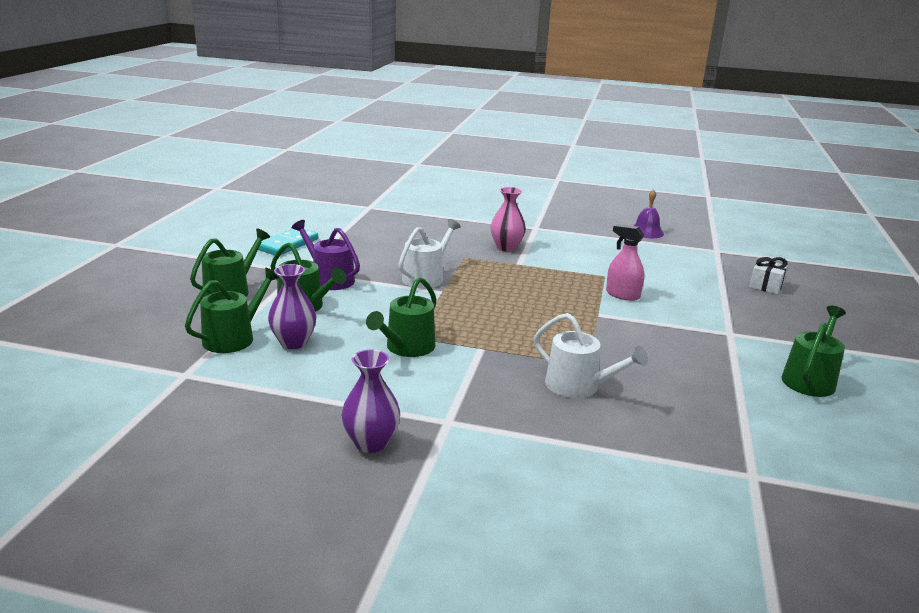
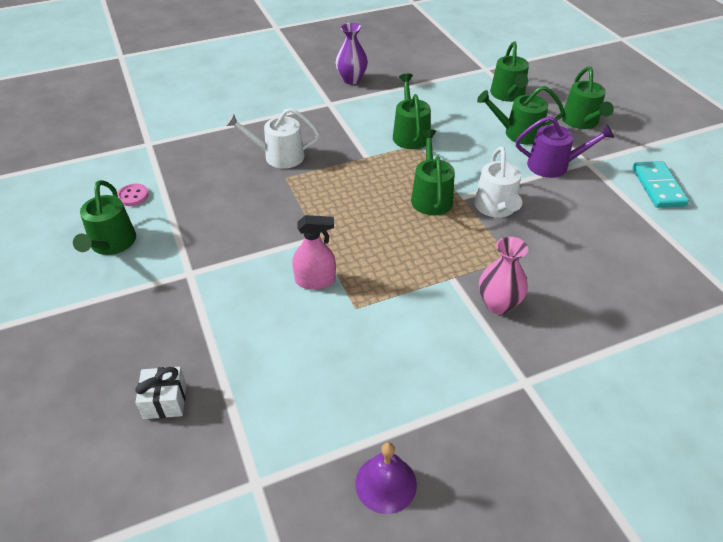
camera: 145 degrees right, 20 degrees up
(293, 342) = (474, 107): purple vase -> none
(467, 300) = (431, 197): none -> green watering can
(783, 414) = (133, 196): none -> pink button

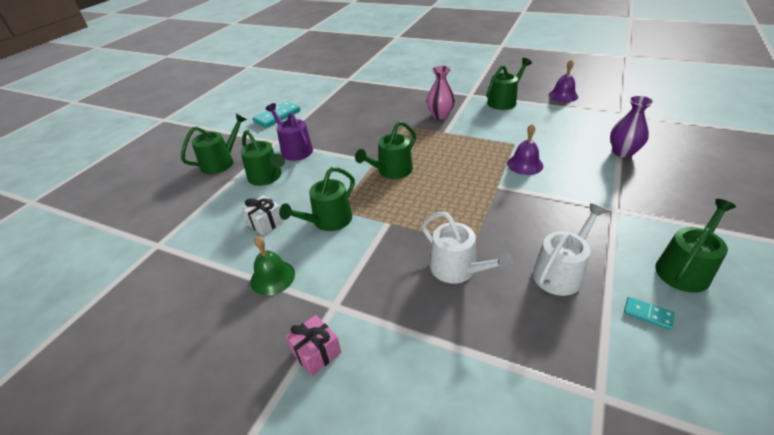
camera: 130 degrees left, 5 degrees down
(133, 196) = (647, 314): pink button -> turquoise domino
(165, 401) = (661, 153): white gift -> white gift (265, 223)
(309, 86) = (316, 352): none -> pink gift
(315, 281) = (525, 164): pink spray bottle -> purple bell
(351, 79) = (264, 327): purple vase -> purple vase (623, 152)
(386, 94) = (272, 277): none -> green bell
(496, 207) = (367, 147): white watering can -> white watering can (560, 272)
(508, 95) = (205, 208): green watering can -> green watering can (504, 101)

